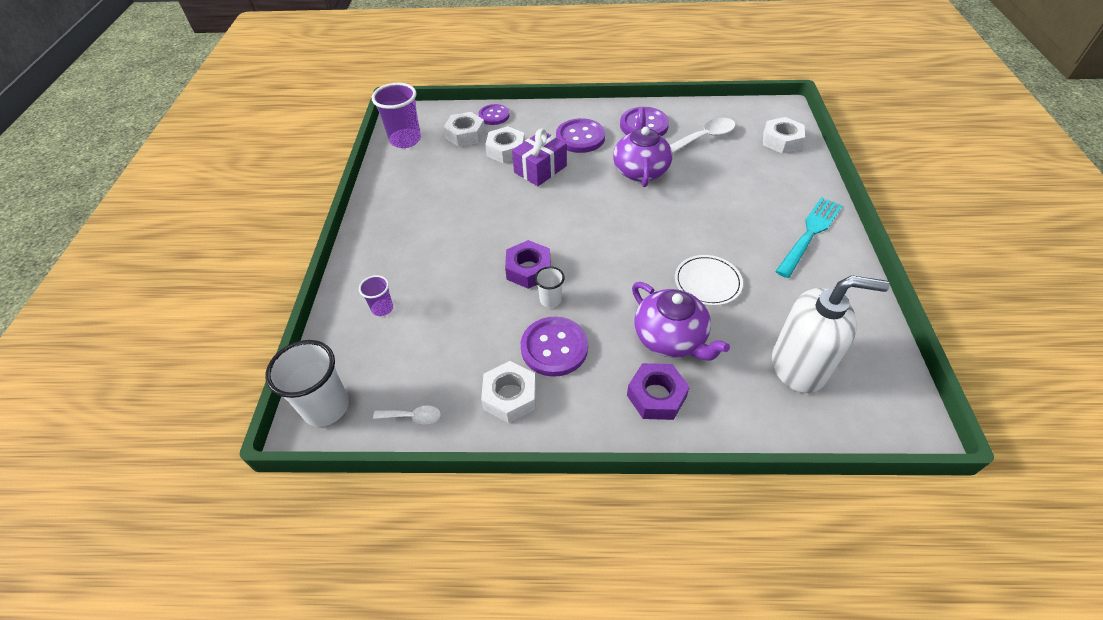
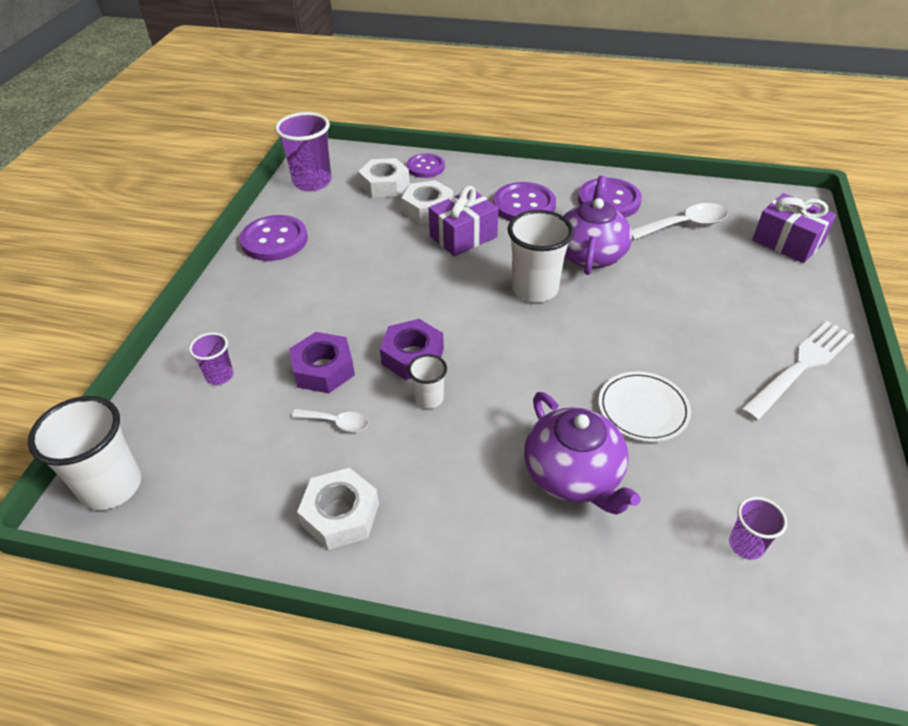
camera: 10 degrees right, 5 degrees down
(413, 417) = (211, 519): white spoon -> white spoon (337, 422)
(554, 348) = (416, 461): purple button -> purple button (274, 240)
(606, 203) = (535, 289): none -> white cup
(656, 396) = (534, 550): purple nut -> purple nut (323, 369)
(781, 141) = (787, 242): white nut -> purple gift
(799, 366) = (745, 545): white soap dispenser -> purple cup
(810, 234) = (800, 367): turquoise fork -> white fork

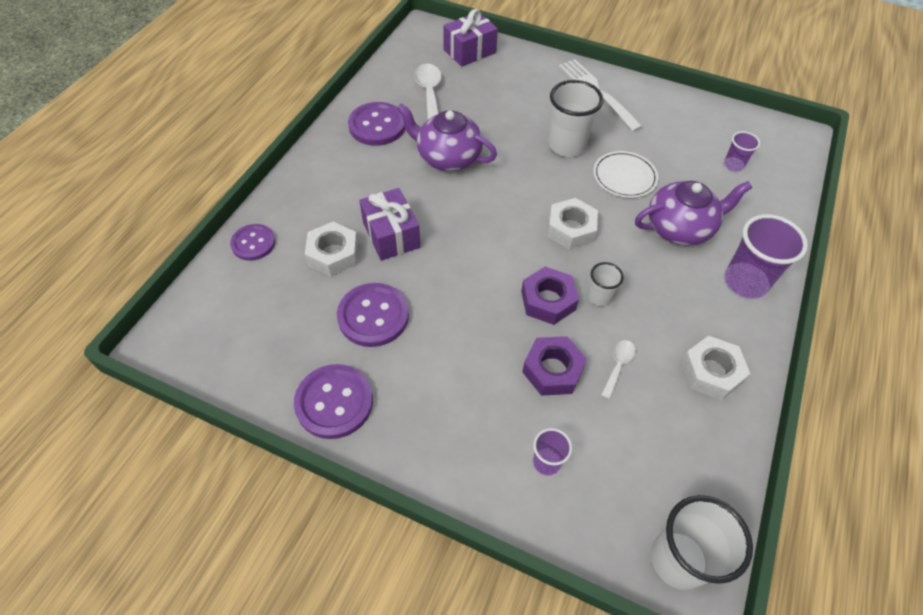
camera: 80 degrees left, 10 degrees up
(312, 182) = (228, 355): purple cup -> purple cup (745, 282)
(384, 185) = (270, 284): white nut -> white nut (571, 229)
(524, 205) = (359, 181): purple button -> purple button (373, 316)
(535, 289) = (483, 202): white cup -> white cup (566, 146)

